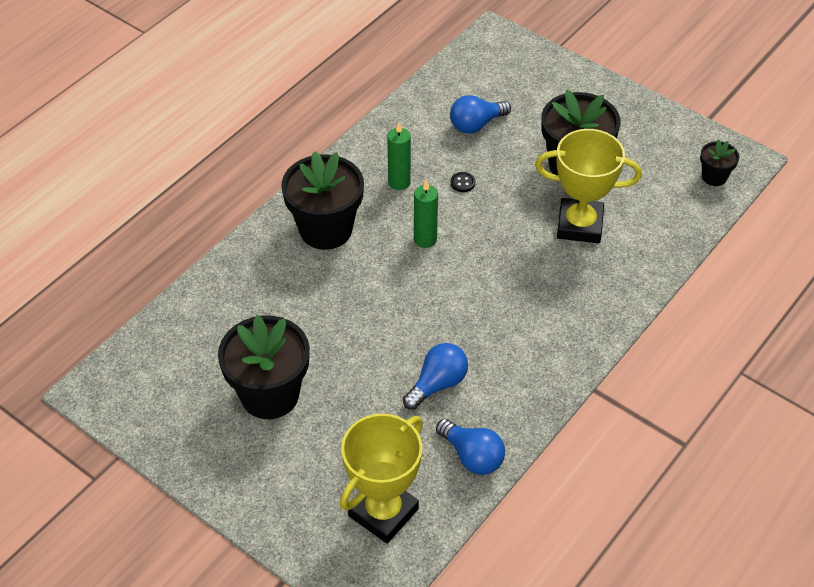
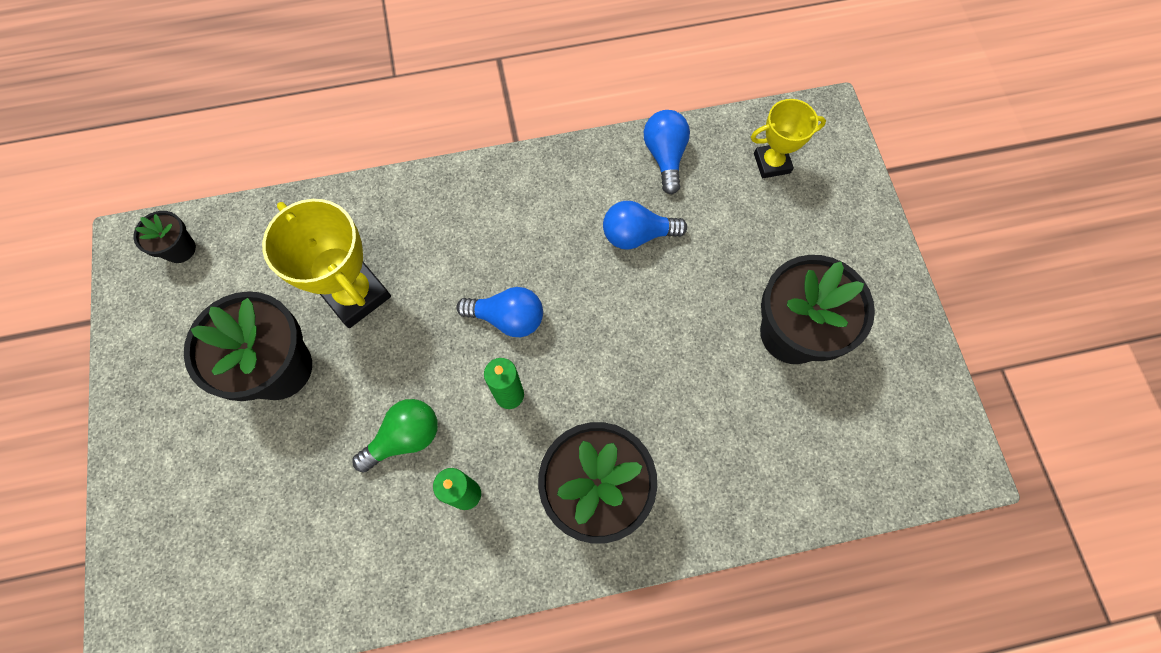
camera: 140 degrees left, 20 degrees up
(383, 512) = (772, 163): yellow trophy -> yellow trophy, size x0.62
(462, 183) = (405, 437): black button -> green light bulb
(476, 124) = (308, 511): blue light bulb -> blue light bulb (508, 318)

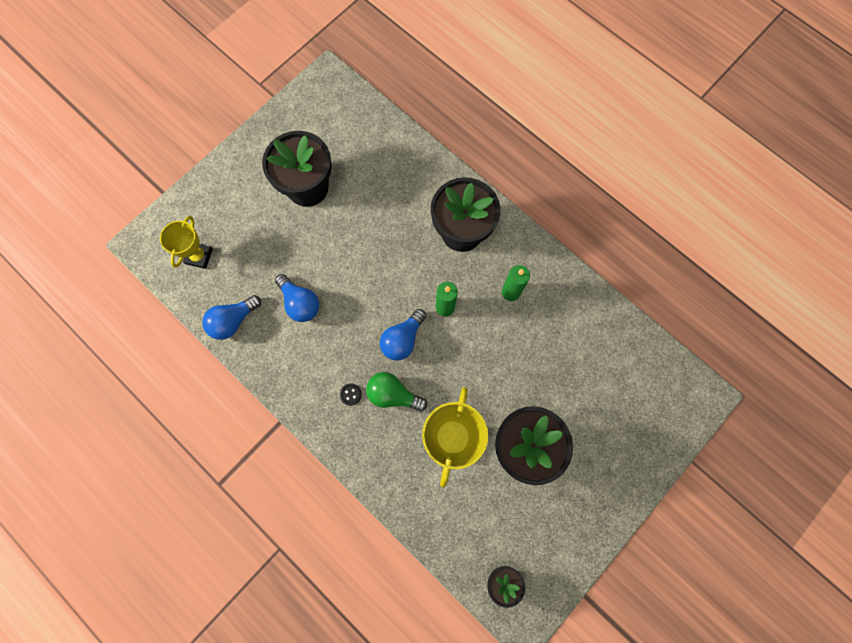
camera: 125 degrees left, 5 degrees up
(405, 437) = (507, 344): green light bulb -> green light bulb (393, 394)
(489, 223) = (350, 394): none -> black button
(508, 318) = (402, 339): blue light bulb -> blue light bulb turned 120 degrees counterclockwise
(772, 163) = (199, 256): yellow trophy -> yellow trophy turned 60 degrees clockwise

